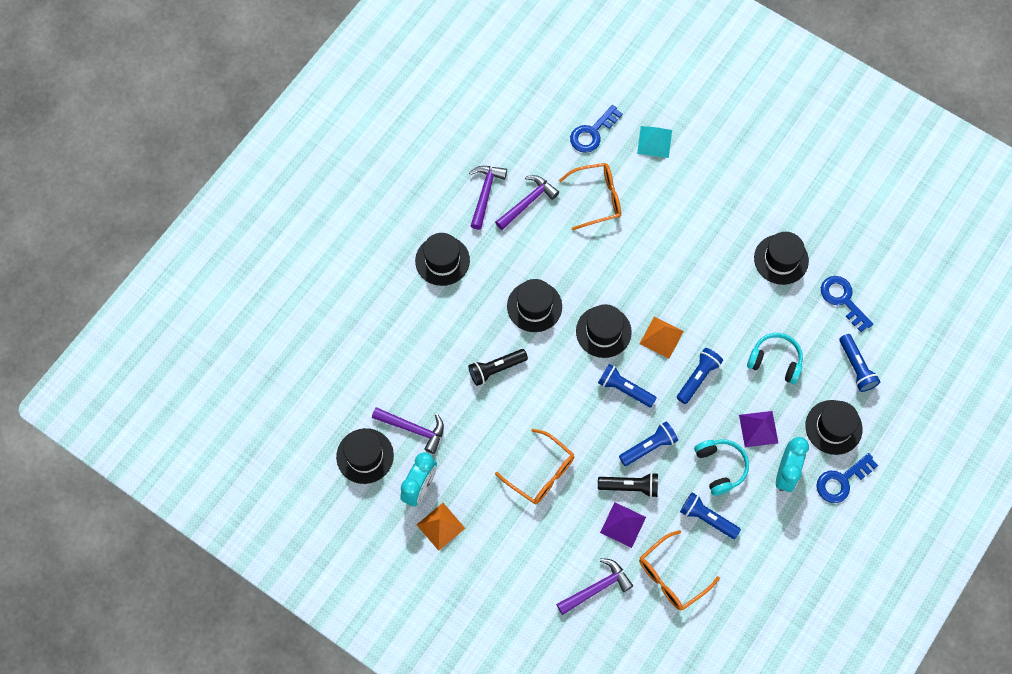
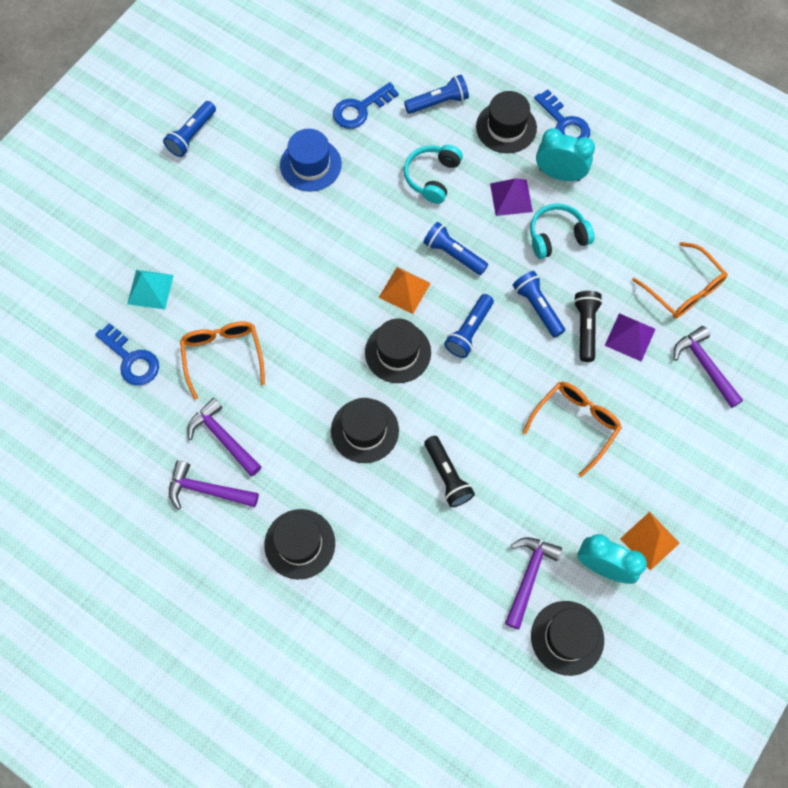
camera: 90 degrees left, 0 degrees up
(707, 518) = (615, 252): blue flashlight -> blue flashlight (192, 135)
(781, 259) = (310, 165): black hat -> blue hat

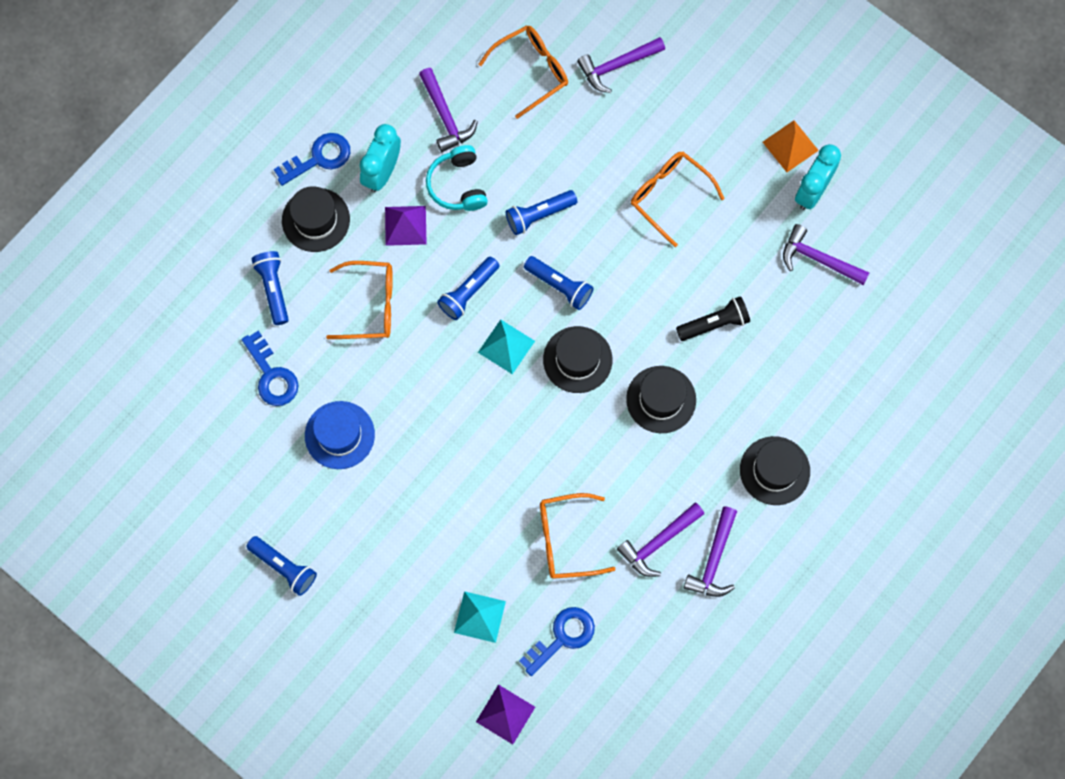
camera: 85 degrees left, 5 degrees up
(404, 290) = (506, 346): orange pyramid -> turquoise pyramid
(432, 177) = (371, 305): turquoise headphones -> orange glasses
(567, 638) = (877, 232): black hat -> none
(585, 328) = (566, 172): black flashlight -> none
(623, 220) = (445, 116): none -> purple hammer
(630, 337) = (580, 130): purple pyramid -> purple pyramid (505, 714)

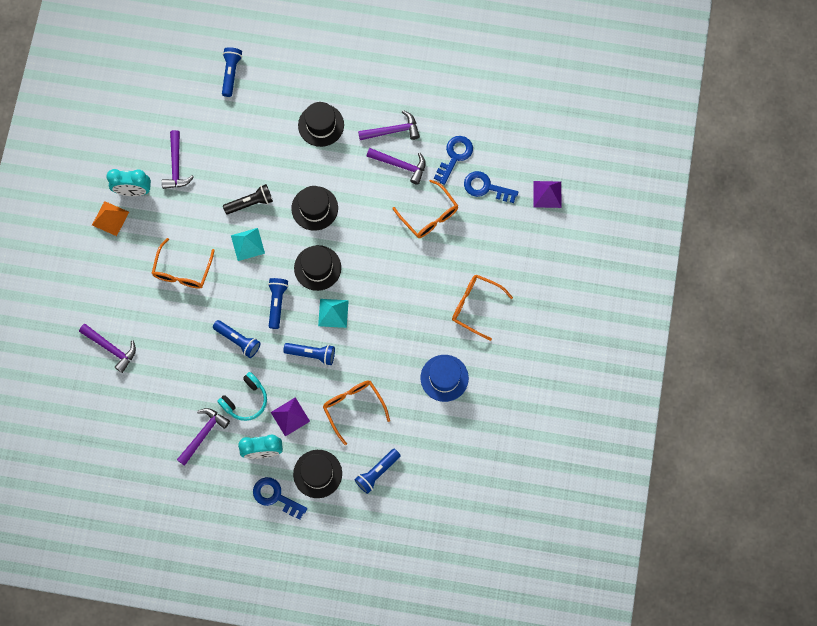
camera: 120 degrees left, 0 degrees up
(272, 375) = (431, 440): blue key -> blue key (455, 156)
(284, 567) = (541, 363): blue flashlight -> blue flashlight (231, 73)
(479, 616) = (502, 238): turquoise pyramid -> turquoise pyramid (247, 244)
(532, 71) = (143, 398): orange glasses -> orange glasses (475, 306)
(714, 323) = (250, 203): black flashlight -> black flashlight turned 120 degrees clockwise

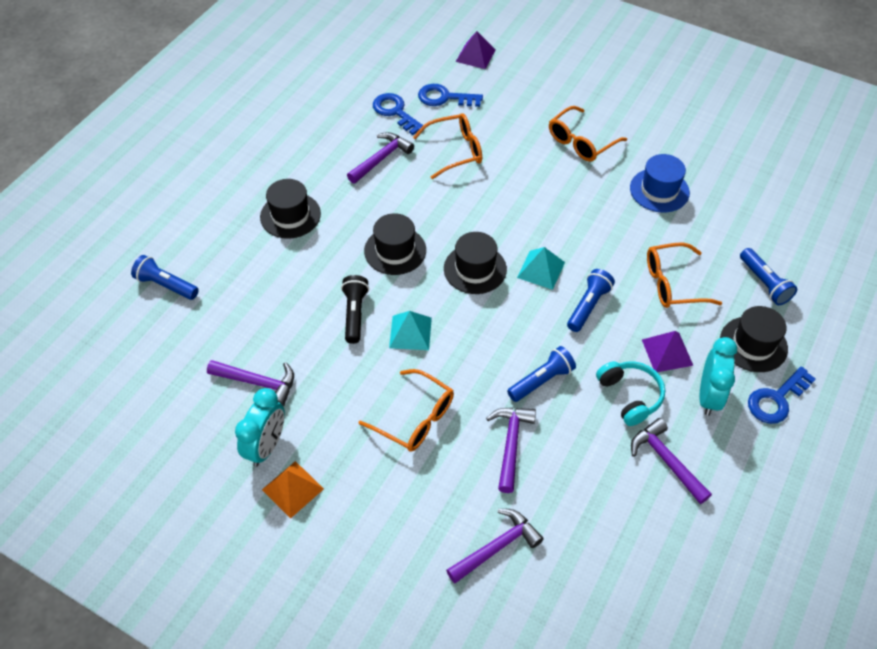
camera: 70 degrees left, 20 degrees down
(277, 303) = (505, 323): blue flashlight -> none
(392, 131) = (335, 154): purple hammer -> purple hammer (511, 444)
(486, 187) = (444, 98): blue key -> blue key turned 60 degrees clockwise

